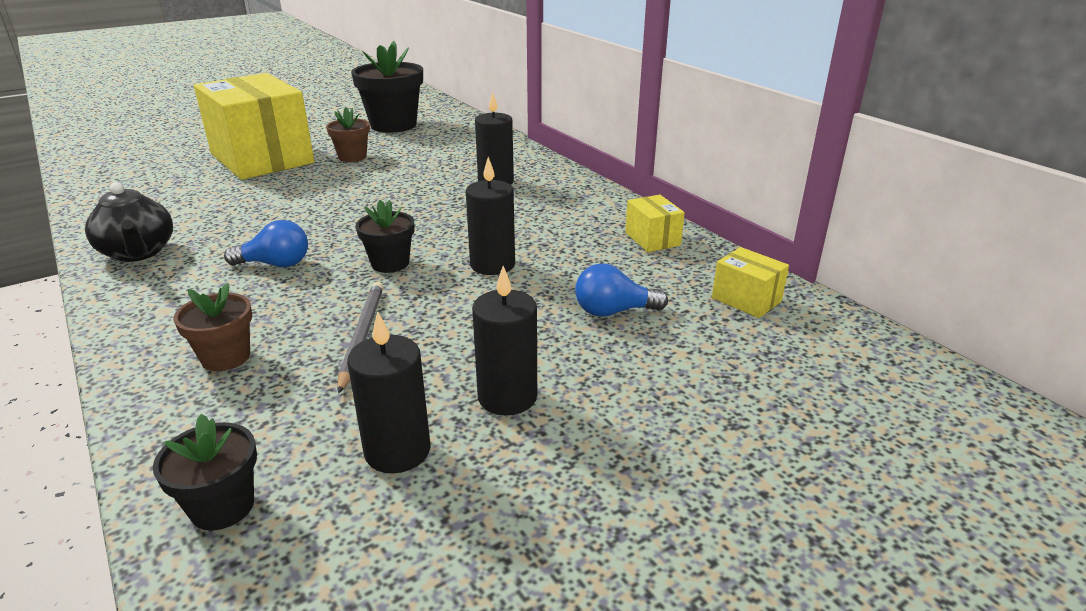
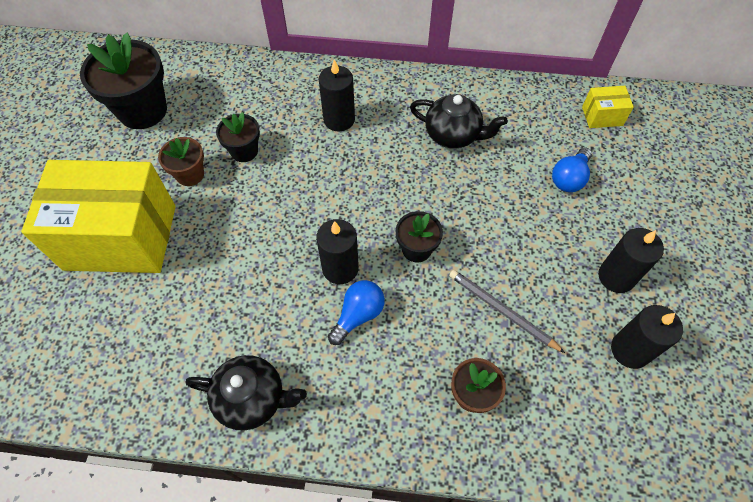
camera: 50 degrees left, 30 degrees up
(222, 506) = (626, 449): black flower pot -> black flower pot (244, 151)
(492, 265) = (466, 197): black candle -> black candle (340, 268)
(563, 231) = (453, 135): none -> black teapot
(652, 239) = (502, 102): yellow box -> none

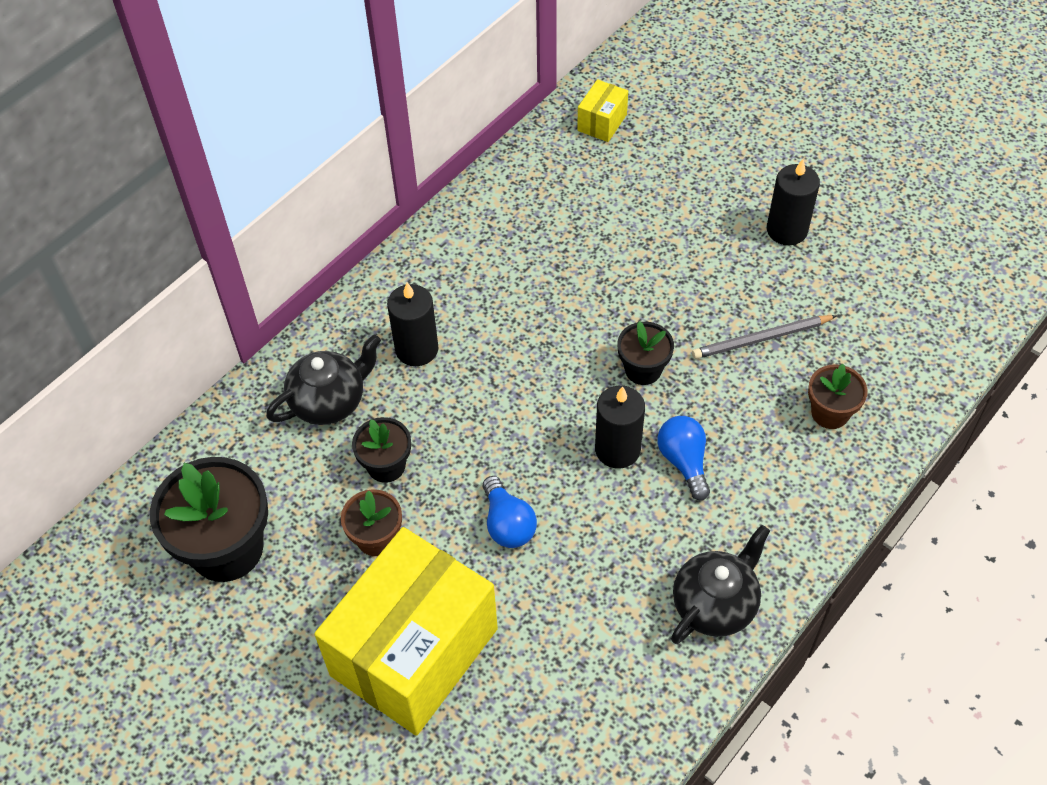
camera: 55 degrees left, 5 degrees down
(453, 135) = (525, 257): black teapot -> black teapot (329, 401)
(569, 178) = (655, 196): blue light bulb -> blue light bulb (507, 524)
(630, 350) = (864, 267): black candle -> none

